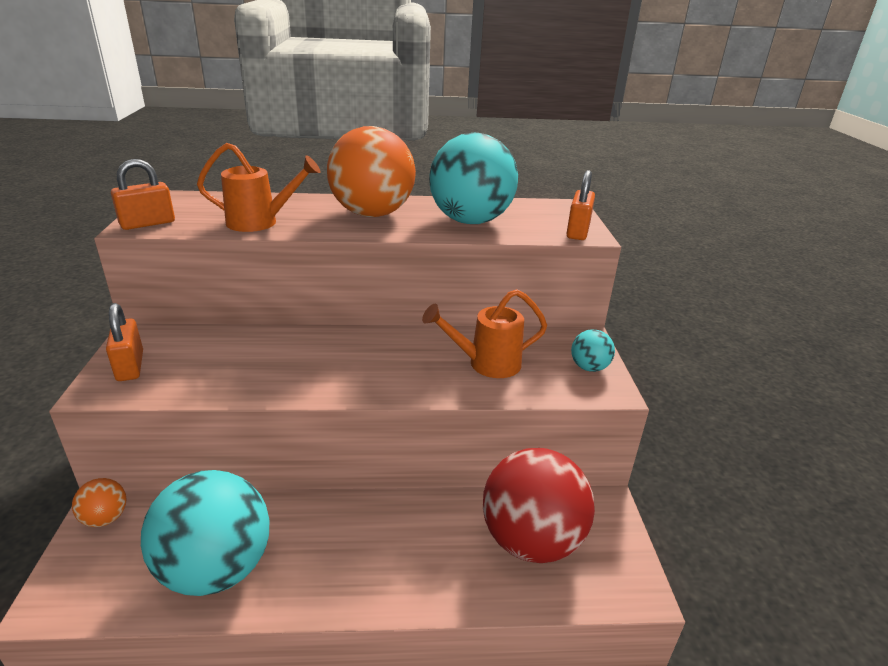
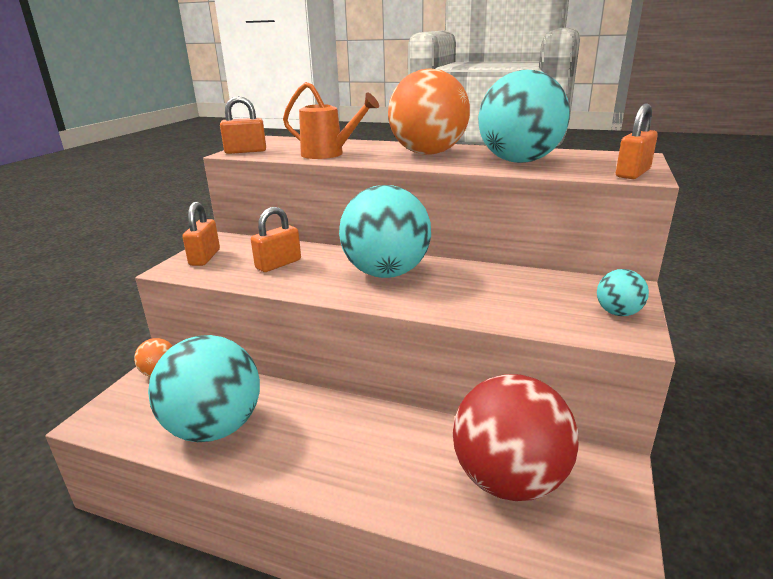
camera: 25 degrees right, 5 degrees down
(232, 362) = (278, 264): none -> orange padlock
(361, 355) = (386, 273): none -> turquoise ball
(486, 364) = (503, 295): orange watering can -> none

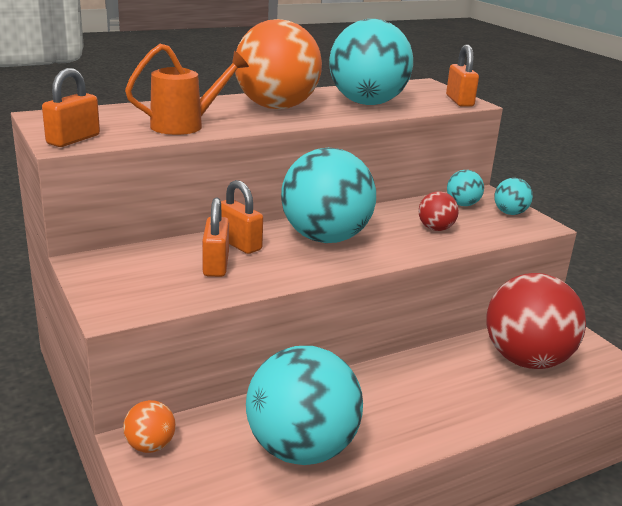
camera: 50 degrees left, 0 degrees up
(205, 257) = (118, 287): orange padlock -> orange padlock (238, 244)
(498, 298) = (435, 229): none -> red ball
(576, 288) = (462, 204): none -> turquoise ball

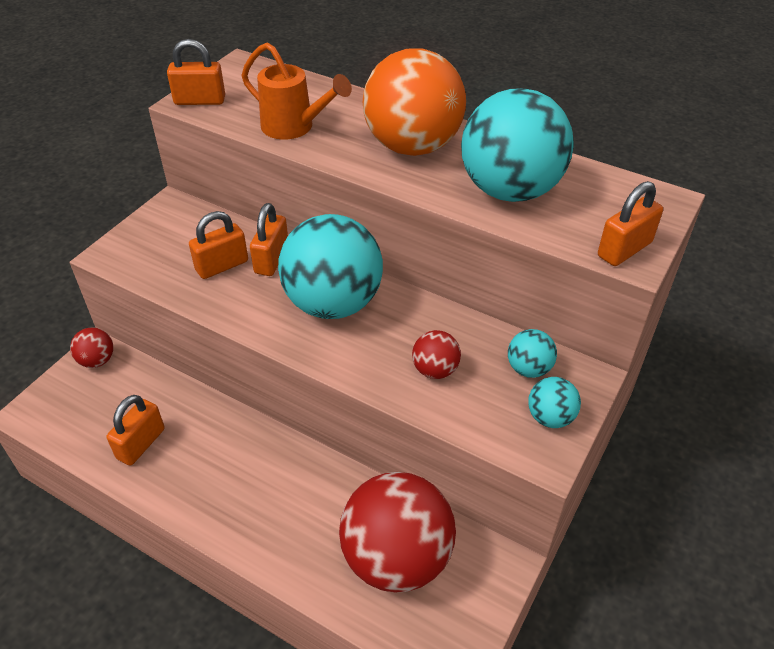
camera: 60 degrees right, 20 degrees up
(150, 446) = (97, 360): orange ball -> red ball
(301, 449) = (141, 444): turquoise ball -> orange padlock

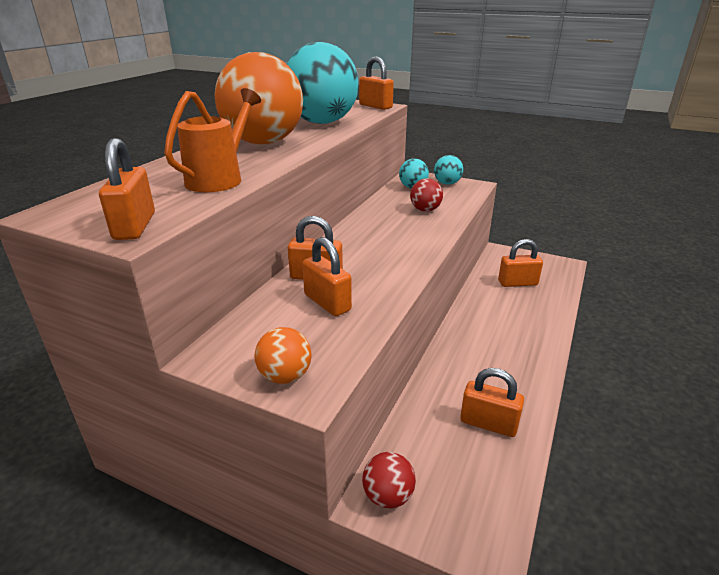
camera: 95 degrees left, 15 degrees down
(130, 242) = (285, 376): none -> orange ball
(333, 303) = (370, 245): turquoise ball -> none
(396, 558) = (517, 283): red ball -> orange padlock

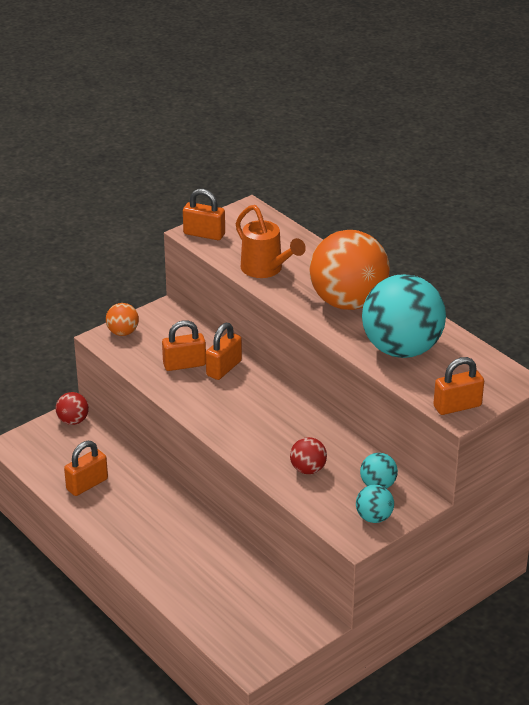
camera: 115 degrees right, 5 degrees up
(517, 283) = (241, 599): orange padlock -> none

